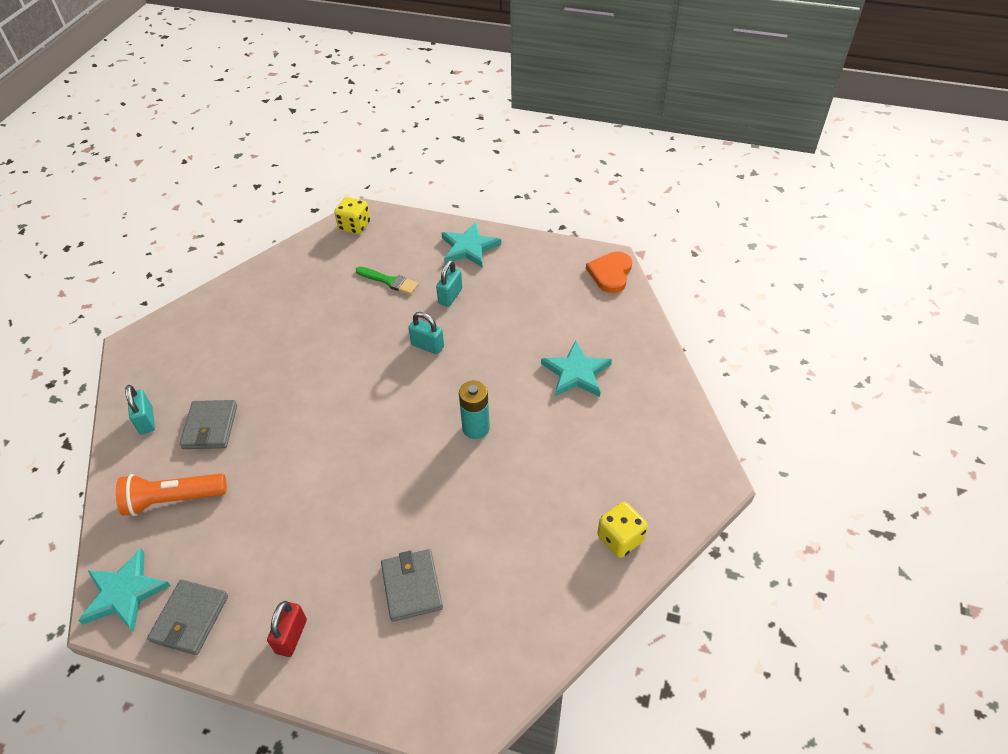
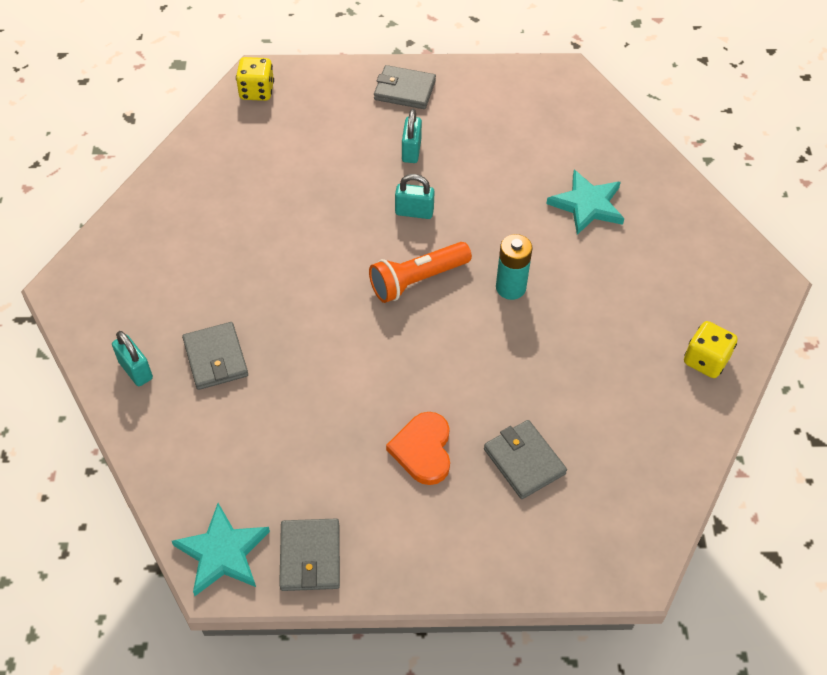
camera: 20 degrees left, 5 degrees up
(173, 499) = (219, 445): orange flashlight -> orange flashlight (417, 280)
(291, 636) = (427, 542): red padlock -> none
(389, 281) = (332, 148): green brush -> none
(469, 248) = (404, 90): turquoise star -> grey wallet
(610, 273) = (574, 88): orange heart -> orange heart (423, 450)

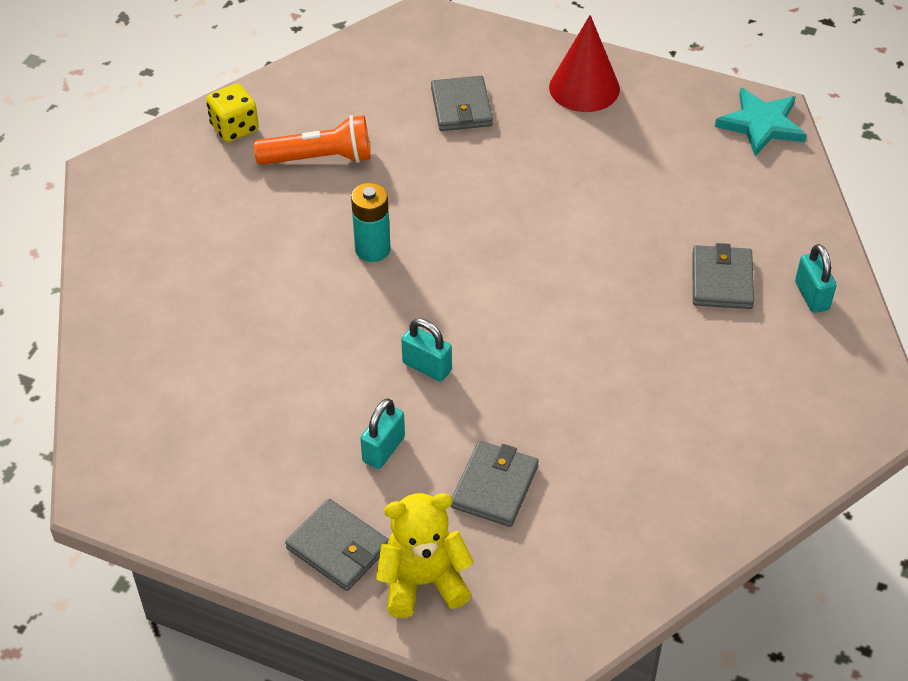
camera: 155 degrees left, 5 degrees down
(257, 91) = (551, 625): yellow dice -> none
(310, 556) = (685, 100): grey wallet -> grey wallet (494, 486)
(343, 89) = (423, 582): none -> yellow teddy bear
(417, 280) = (468, 289): orange flashlight -> orange flashlight (319, 158)
(418, 534) = (584, 88): none -> red cone
(423, 450) = (547, 142): orange heart -> none
(587, 205) = (222, 307): turquoise star -> none

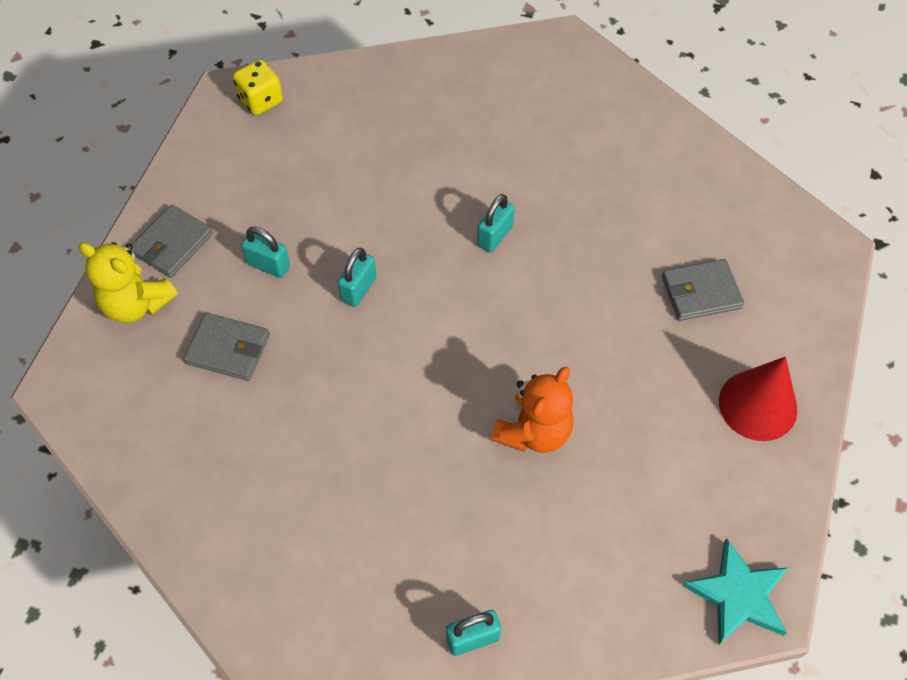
camera: 85 degrees right, 10 degrees up
(234, 128) = (633, 117): yellow dice -> yellow dice (261, 100)
(319, 158) = (605, 184): orange flashlight -> none
(372, 249) = (495, 236): turquoise battery -> turquoise padlock
(423, 582) = (136, 304): yellow teddy bear -> yellow teddy bear turned 135 degrees clockwise
(606, 238) = (534, 431): none -> orange teddy bear
(721, 280) = (486, 544): grey wallet -> none

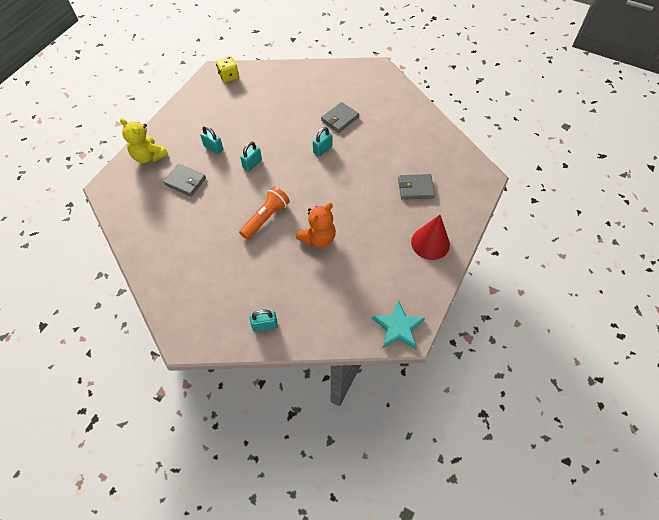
camera: 10 degrees right, 0 degrees up
(172, 244) = (172, 133): grey wallet -> grey wallet (340, 119)
(416, 404) = (266, 218): none -> orange flashlight

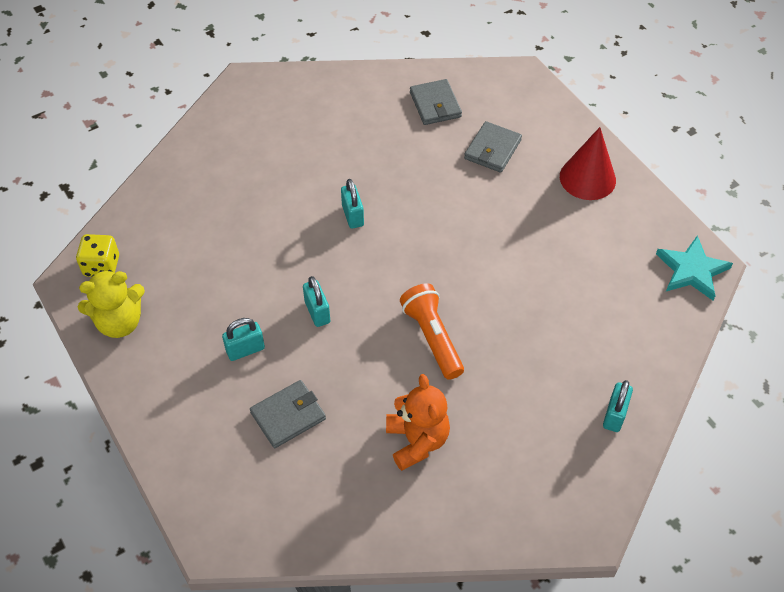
camera: 60 degrees left, 5 degrees down
(149, 156) = (193, 449): yellow teddy bear -> yellow teddy bear (120, 322)
(318, 238) = (507, 291): orange teddy bear -> orange teddy bear (417, 441)
(340, 119) = (309, 169): grey wallet -> grey wallet (435, 104)

